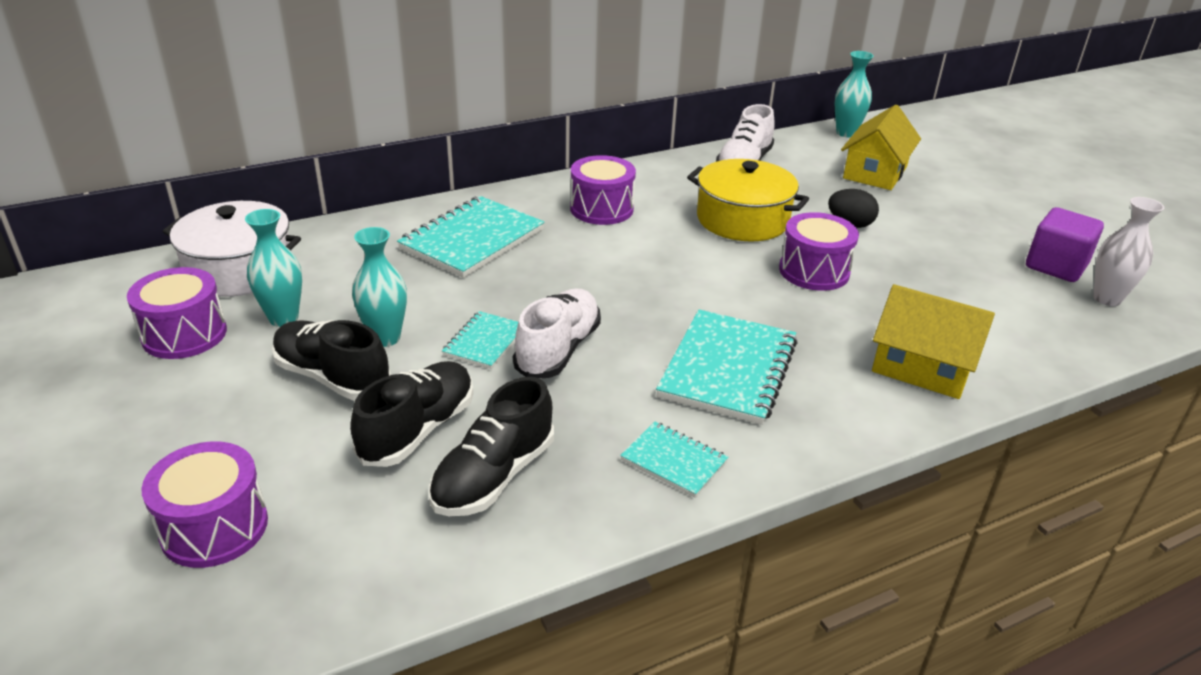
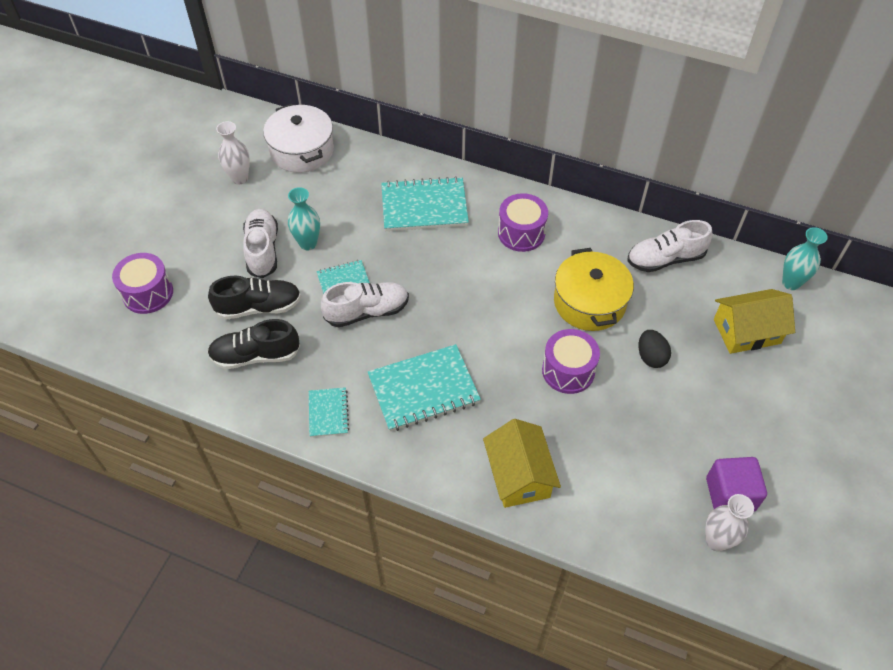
camera: 50 degrees right, 20 degrees up
(184, 334) = (240, 178): purple drum -> white vase
(283, 318) = (284, 198): turquoise vase -> none
(332, 377) = (262, 250): black shoe -> white shoe

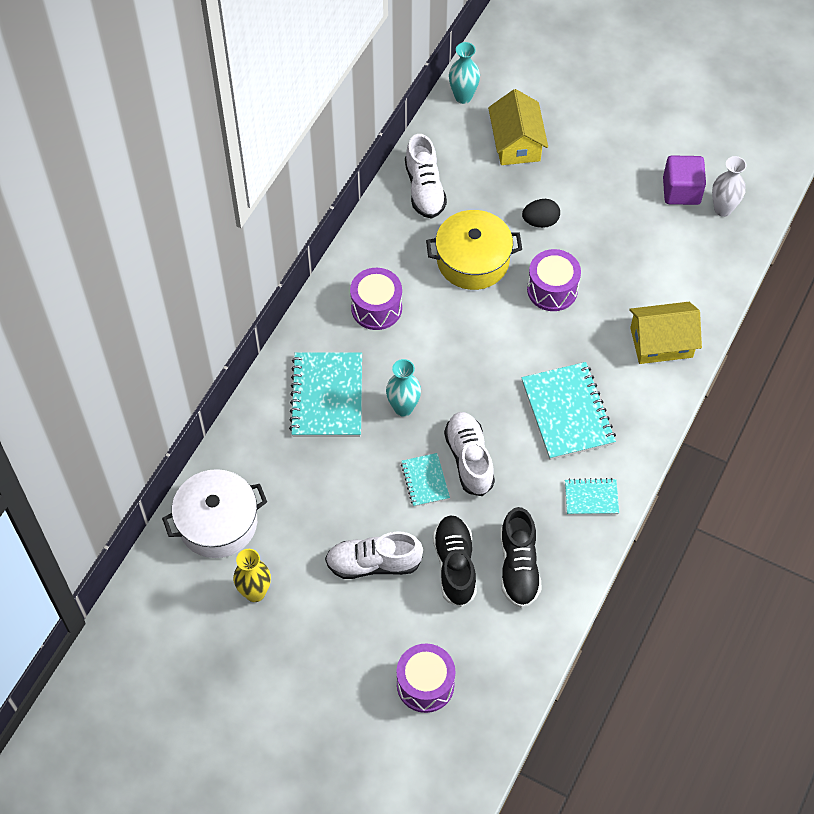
camera: 85 degrees left, 5 degrees up
(240, 178) = (255, 592): white vase -> yellow vase
(308, 243) = (368, 516): turquoise vase -> turquoise vase (403, 408)

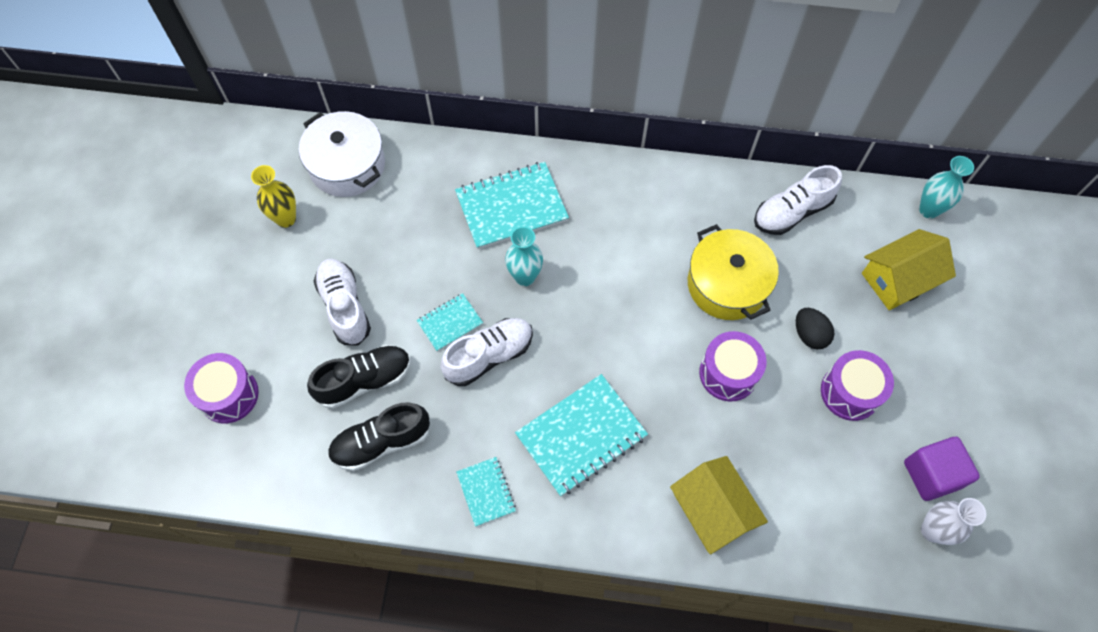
camera: 70 degrees right, 5 degrees up
(376, 308) = (629, 216): purple drum -> purple drum (850, 392)

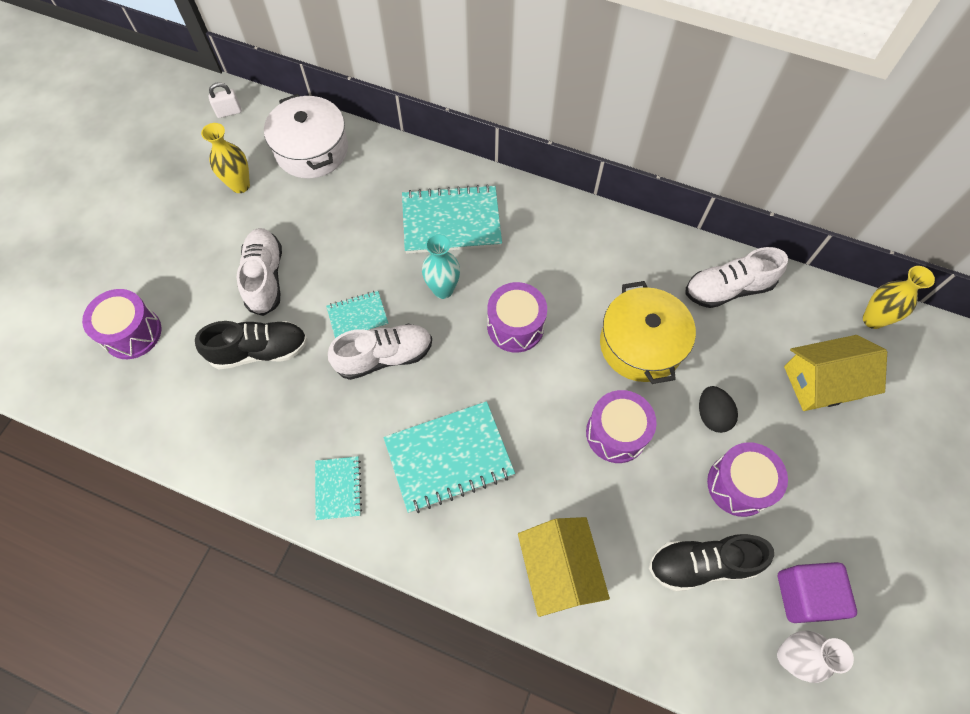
camera: 15 degrees right, 0 degrees up
(247, 144) = (229, 112): none -> white padlock
(381, 442) = (255, 414): black shoe -> black shoe (701, 564)
(605, 295) = (515, 326): none -> purple drum
(928, 210) = (873, 319): turquoise vase -> yellow vase

